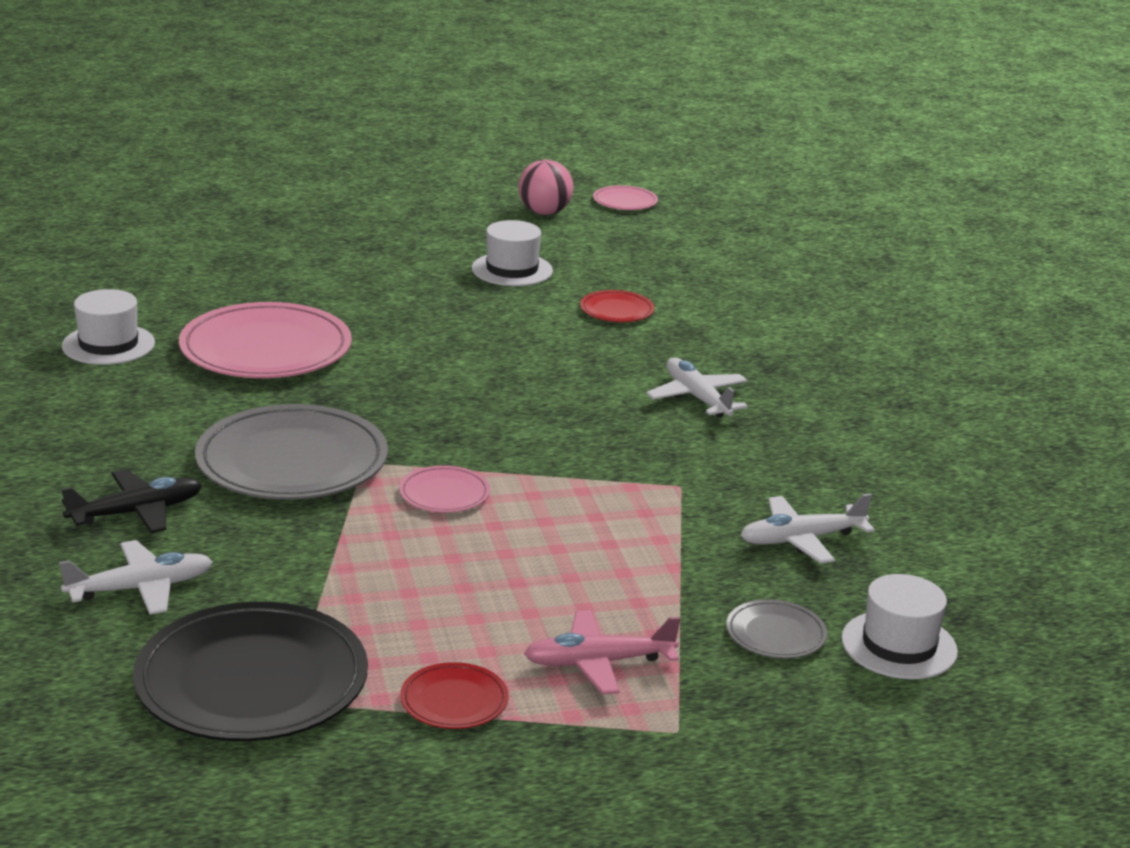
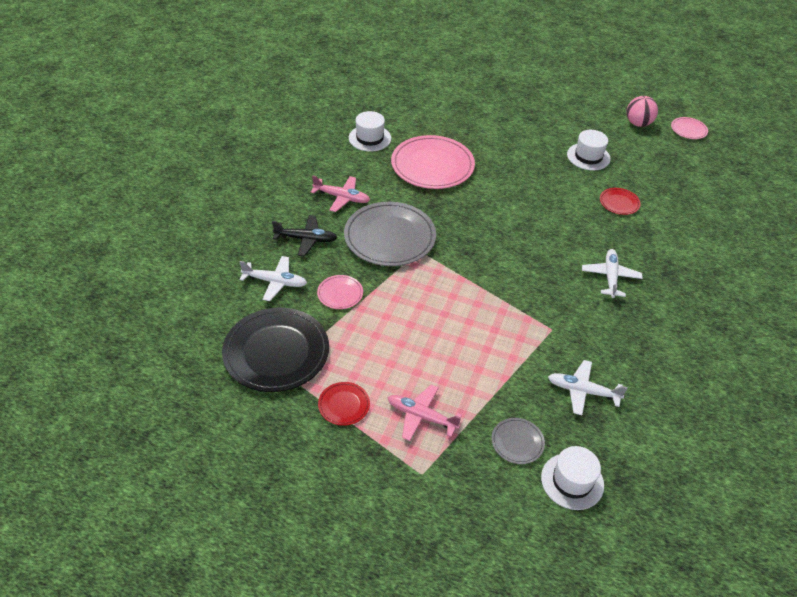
camera: 35 degrees right, 20 degrees up
(143, 437) = (341, 197): none -> pink plane
(444, 494) = (438, 285): pink plate -> pink plate (340, 293)

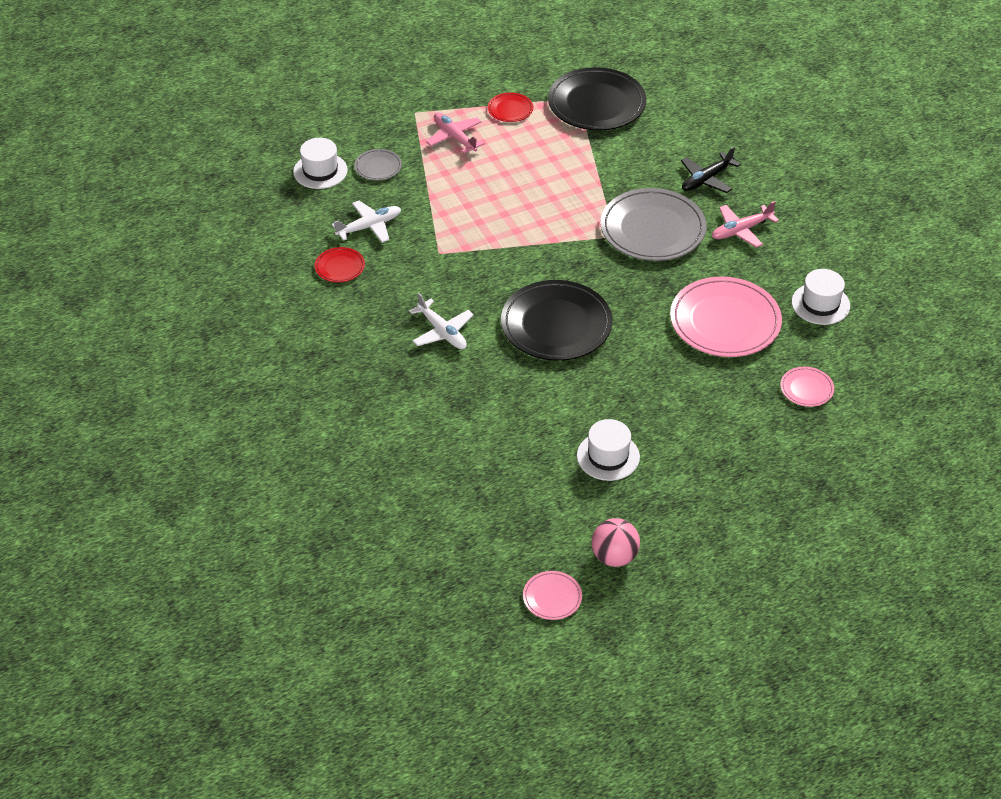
camera: 135 degrees right, 0 degrees up
(275, 282) = (673, 137): white plane -> none
(340, 293) = (618, 164): pink plate -> pink plate (806, 388)
(422, 416) = (455, 137): pink plane -> pink plane turned 105 degrees counterclockwise
(531, 230) = (556, 324): none -> black plate
(619, 203) = (516, 419): red plate -> red plate (340, 267)

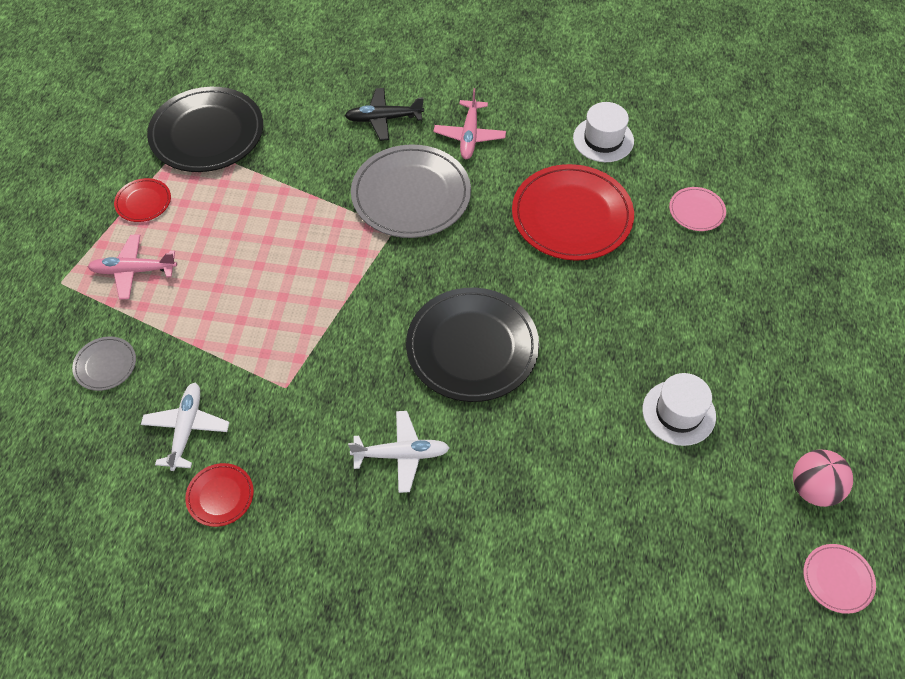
camera: 55 degrees left, 10 degrees up
(320, 171) = (55, 424): white hat -> none
(706, 179) = (384, 119): black plane -> black plane turned 90 degrees clockwise
(725, 321) = (572, 216): pink plate -> red plate

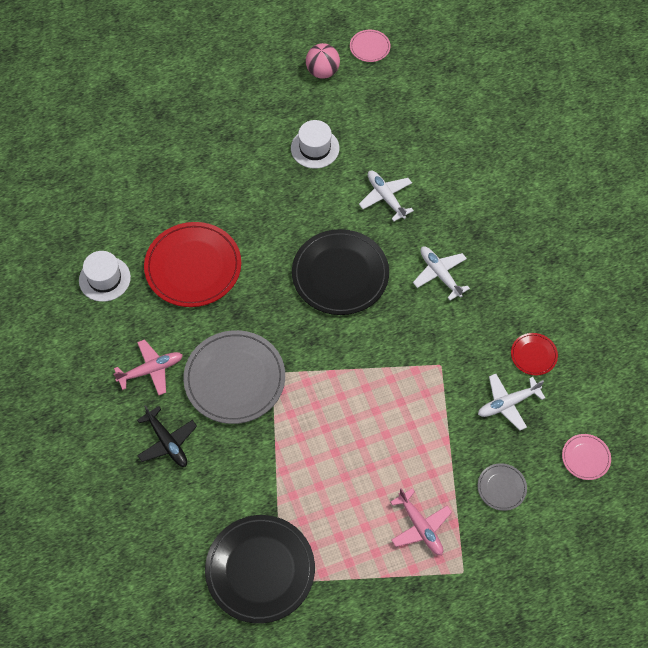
camera: 120 degrees left, 5 degrees up
(143, 202) = (357, 568): red plate -> none
(553, 455) = (386, 198): none -> white plane
(696, 211) = (144, 195): pink plate -> pink plate (585, 457)

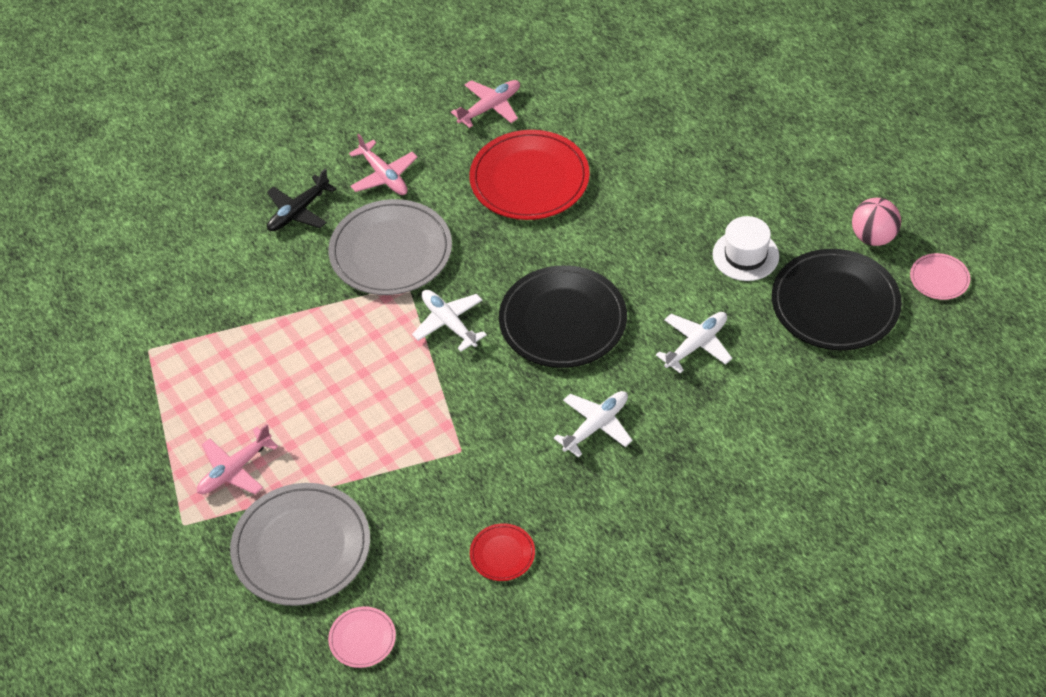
camera: 80 degrees right, 10 degrees down
(104, 279) = (490, 107): white hat -> pink plane
(260, 570) = (160, 327): black plate -> black plate (835, 304)
(501, 487) = (301, 547): grey plate -> grey plate, size x2.15
(508, 403) = (422, 535): white plane -> white plane (449, 323)

